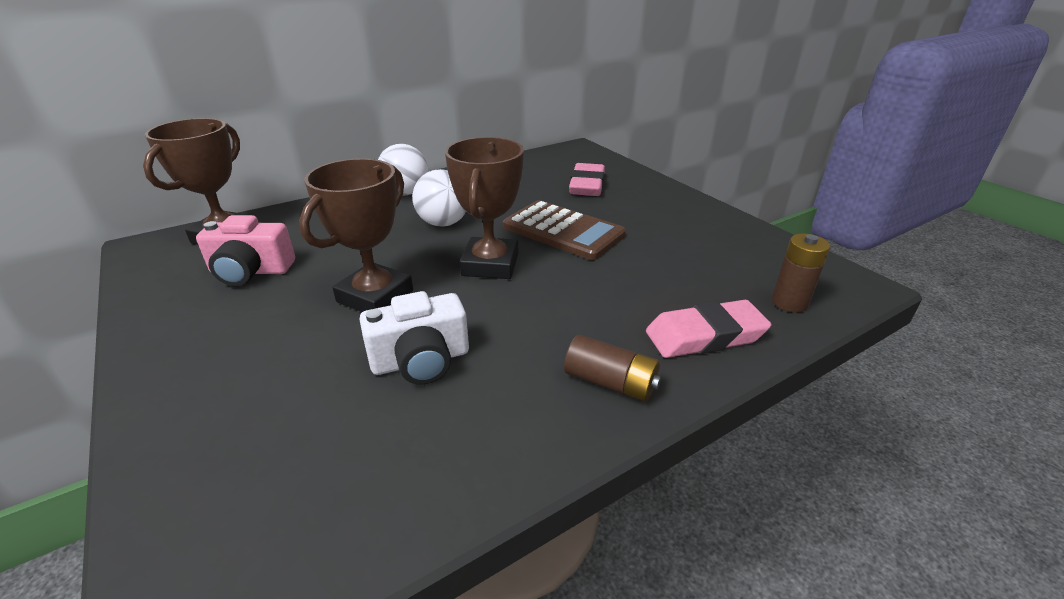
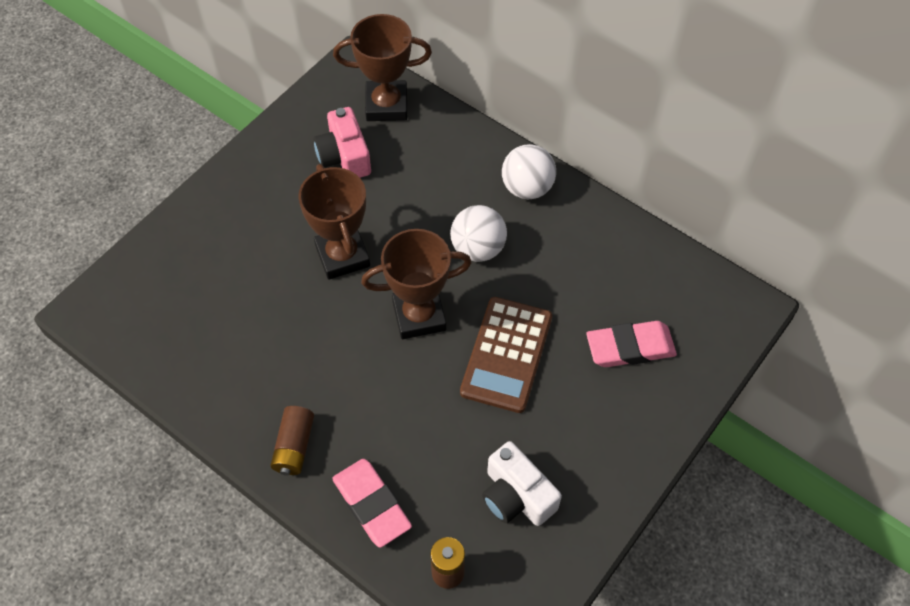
camera: 70 degrees right, 25 degrees up
(375, 296) = (342, 256): brown trophy -> brown trophy turned 60 degrees clockwise
(421, 360) = (279, 321): white camera -> white camera (516, 496)

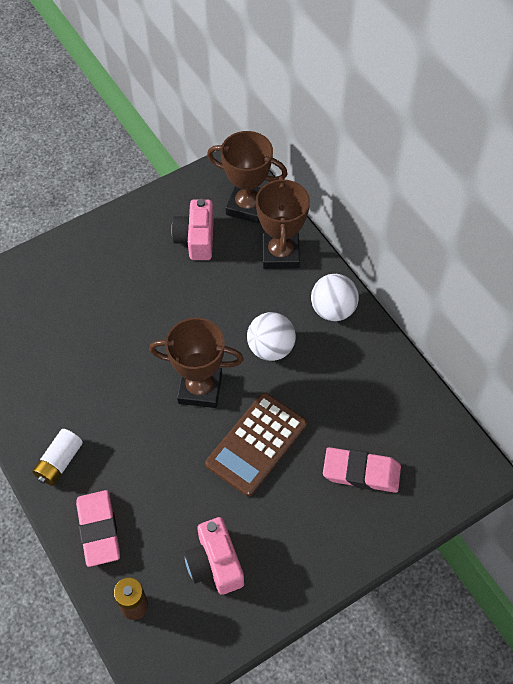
camera: 20 degrees right, 0 degrees up
(294, 446) = (59, 462): brown battery -> white battery
(342, 256) = (160, 320): brown trophy -> brown trophy (280, 254)
(516, 496) = (215, 563): white camera -> pink camera

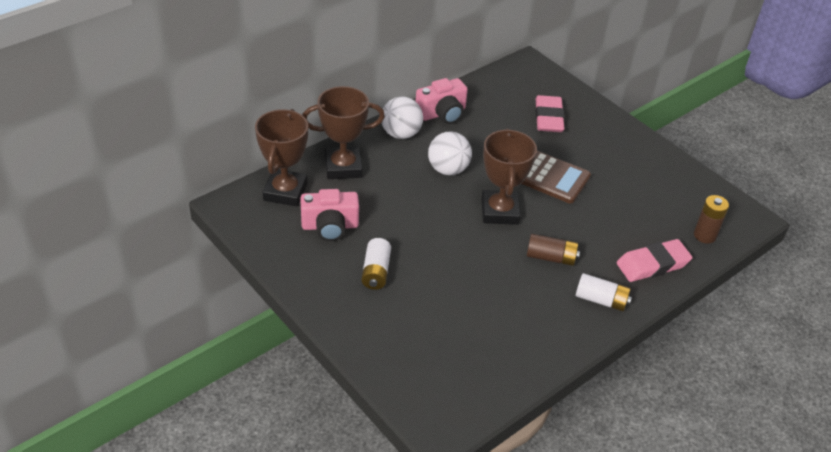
camera: 100 degrees left, 15 degrees down
(126, 426) = (551, 257): none -> brown battery
(132, 271) = (376, 272): none -> white battery
(215, 563) = (651, 192): pink camera -> pink camera (442, 113)

